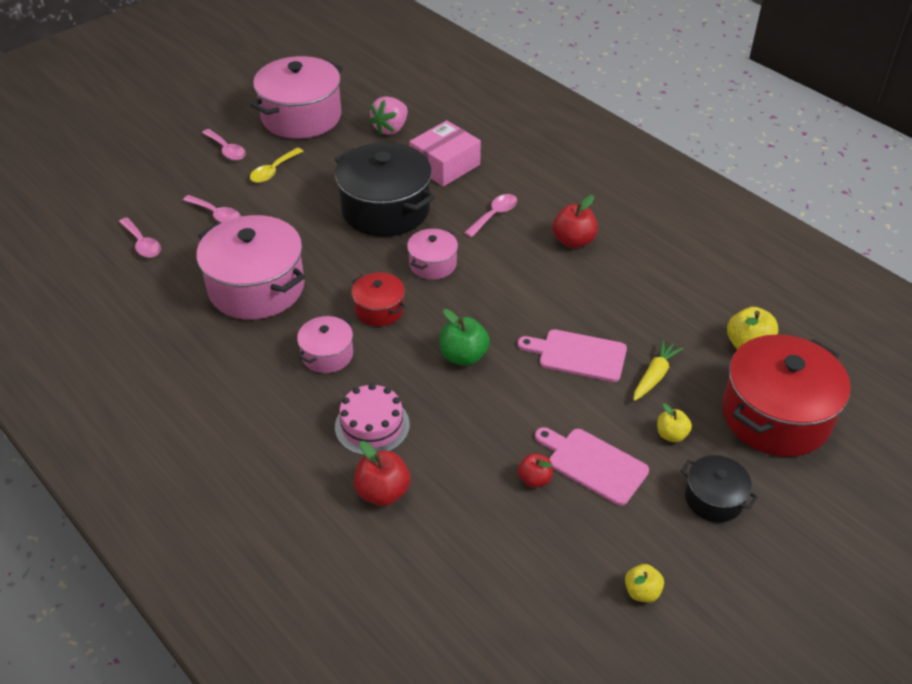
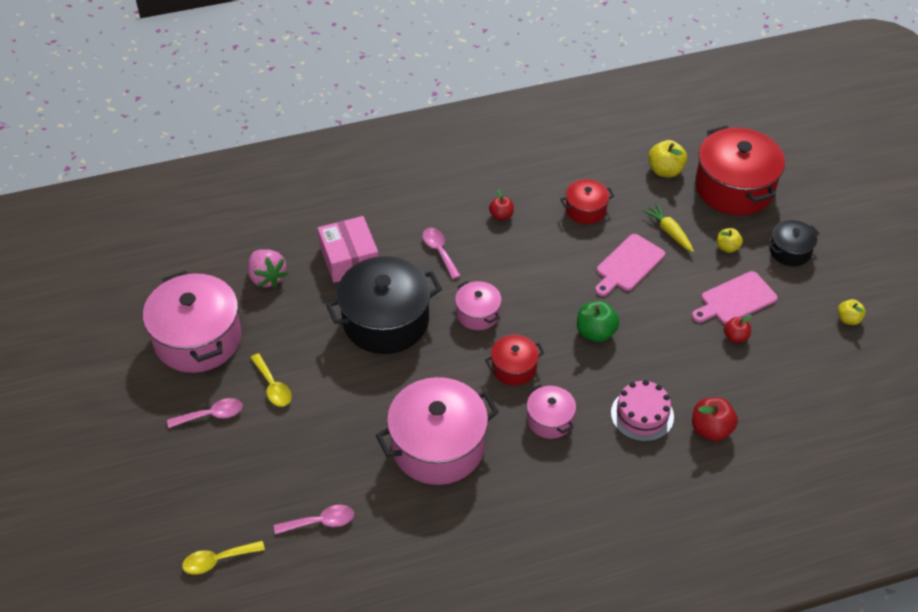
camera: 65 degrees left, 5 degrees up
(83, 201) = (217, 560): none -> yellow spoon
(216, 215) = (313, 450): pink spoon -> none
(573, 241) = (501, 215): red apple -> red apple, size x0.63
(632, 299) = (585, 210): none -> red pot

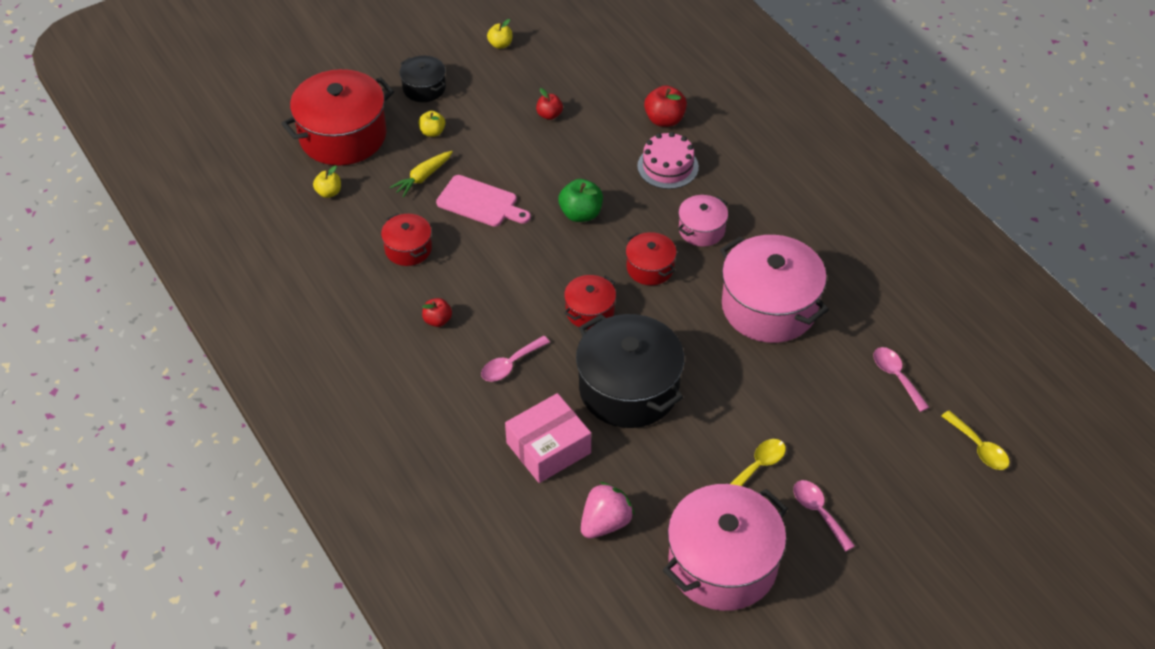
camera: 105 degrees left, 0 degrees up
(478, 314) = (590, 311): pink pot -> red pot
(665, 170) = (329, 192): yellow apple -> yellow apple, size x0.63
(735, 300) = (501, 119): pink cutting board -> none

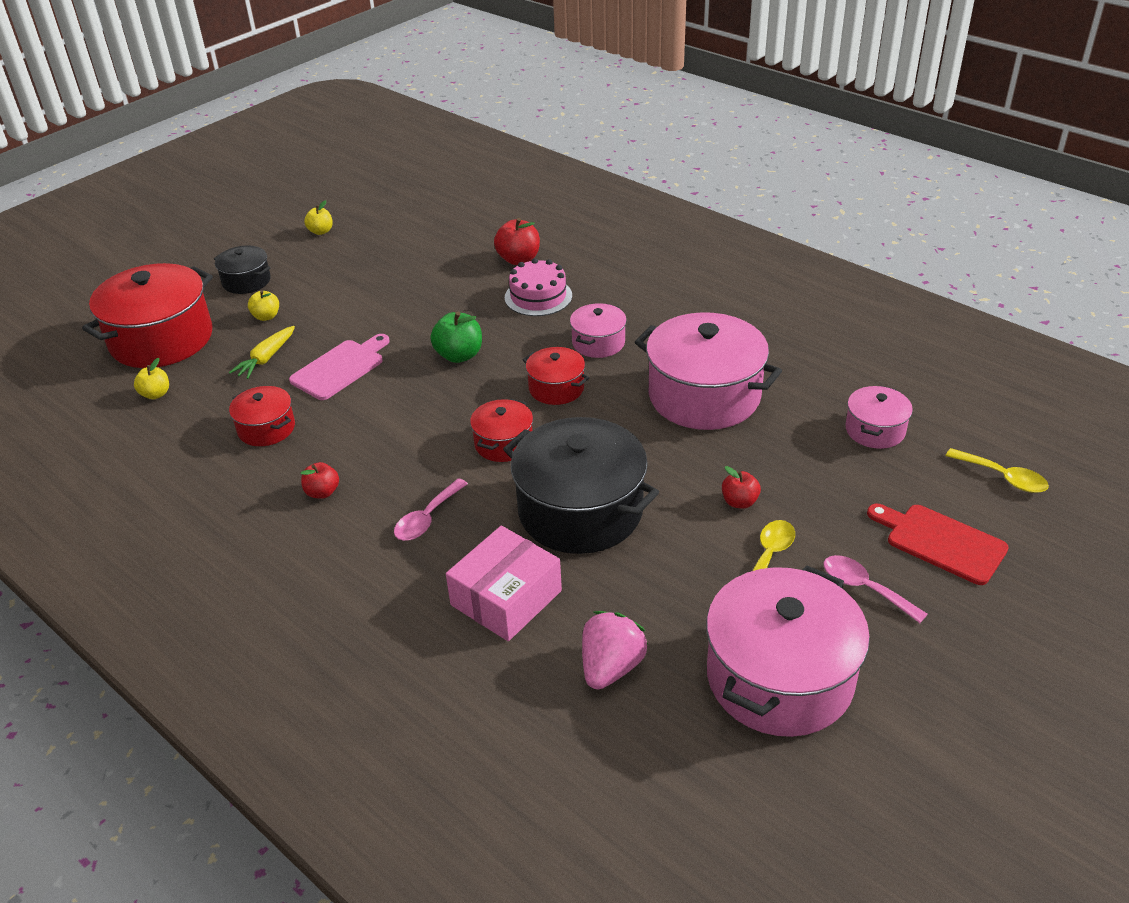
camera: 15 degrees left, 10 degrees down
(480, 202) = (340, 368): pink cutting board -> pink cutting board turned 60 degrees counterclockwise
(549, 115) = (393, 278): red apple -> red apple (739, 502)
(896, 376) = (875, 430): pink spoon -> pink pot
(897, 490) = (941, 542): none -> red cutting board

